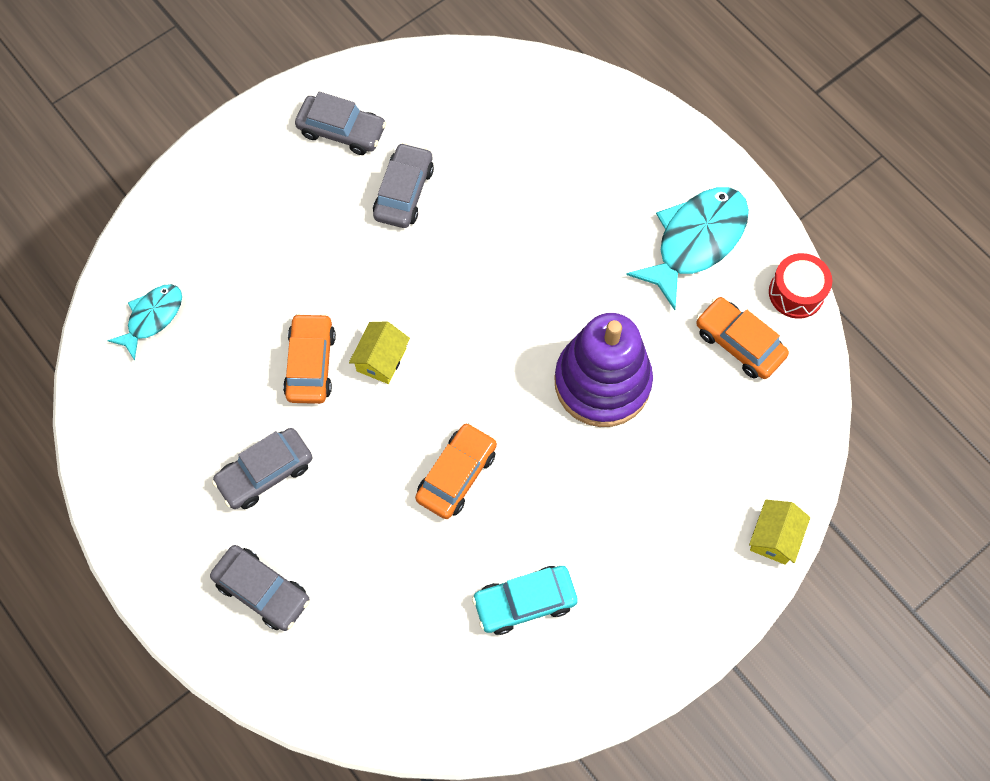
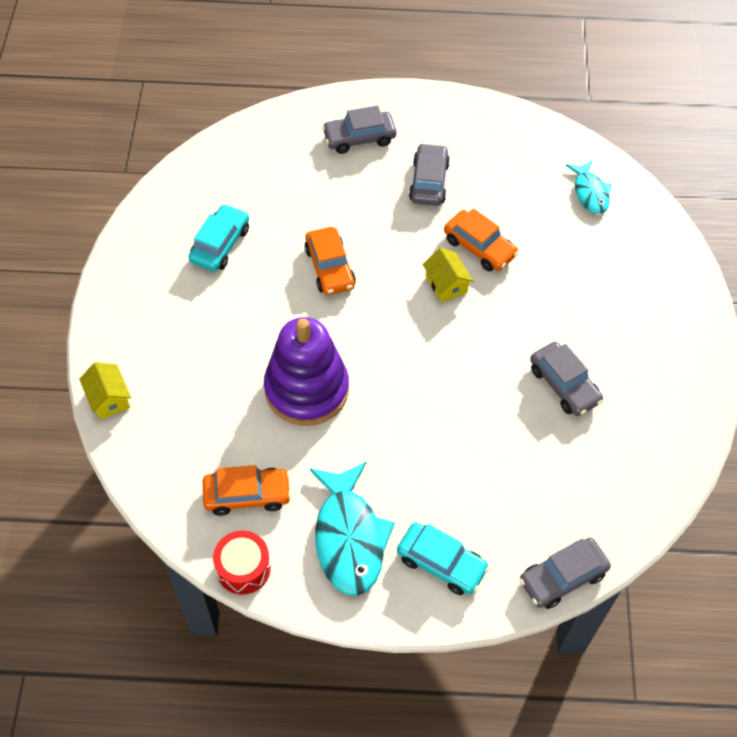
camera: 130 degrees right, 10 degrees down
(342, 131) = (652, 384): grey car -> grey car (562, 577)
(650, 165) = (441, 563): none -> turquoise car

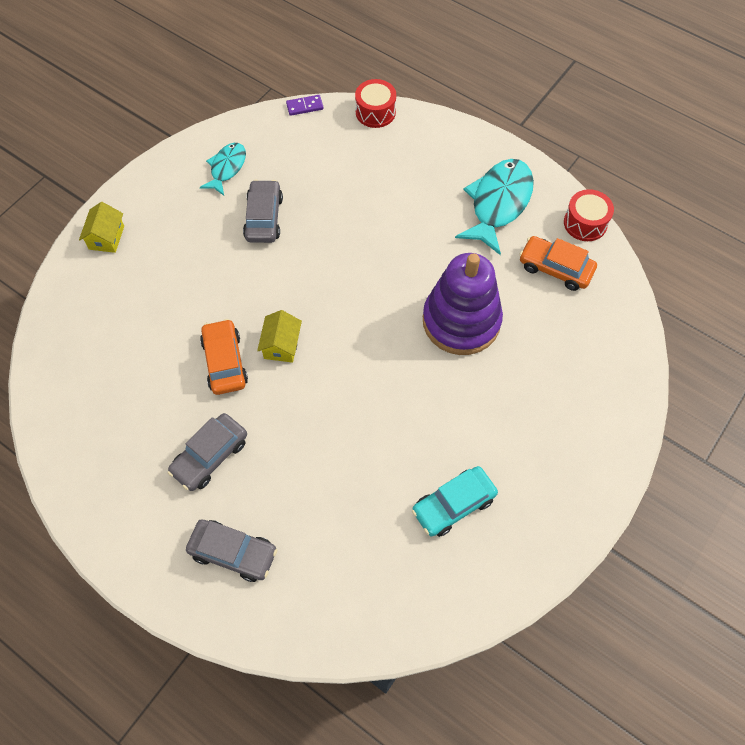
camera: 145 degrees left, 5 degrees up
(109, 398) = (631, 404): yellow house -> yellow house (106, 237)
(330, 268) = (368, 419): orange car -> none
(441, 563) = (446, 158): turquoise car -> none
(562, 577) = (375, 112): grey car -> red drum
(590, 193) = (83, 357): turquoise fish -> turquoise fish (227, 168)
(642, 536) = (304, 106): none -> purple domino

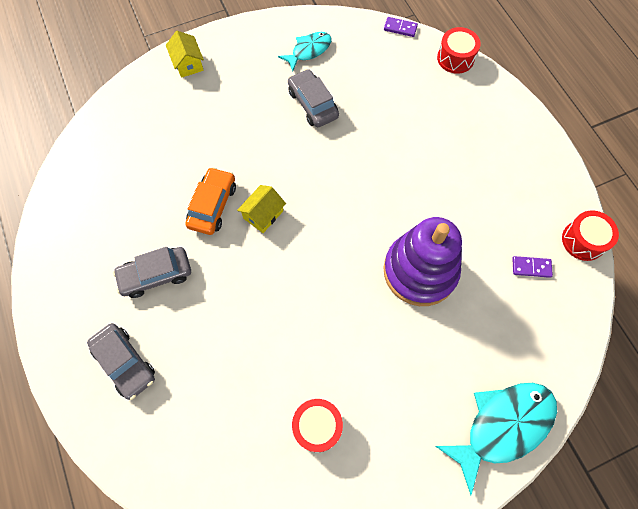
camera: 30 degrees right, 5 degrees up
(106, 237) = (188, 63): yellow house -> yellow house turned 60 degrees counterclockwise
(264, 218) = (313, 104): grey car -> grey car turned 60 degrees counterclockwise
(453, 505) = (317, 426): turquoise car -> red drum
(498, 204) = (514, 185): turquoise fish -> turquoise fish (502, 426)
(555, 268) = (531, 267): orange car -> purple domino

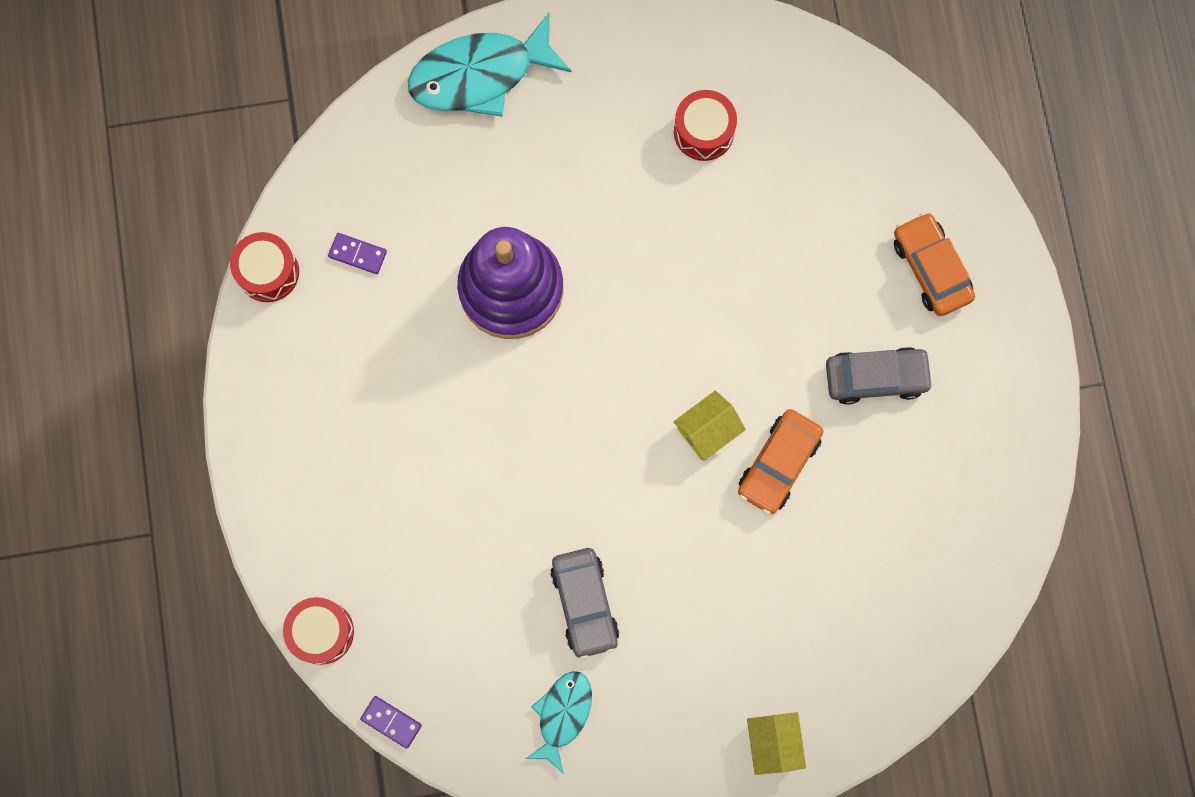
camera: 165 degrees left, 10 degrees up
(125, 363) = (930, 268): grey car -> orange car
(309, 51) = (562, 715): turquoise fish -> turquoise fish turned 135 degrees clockwise

